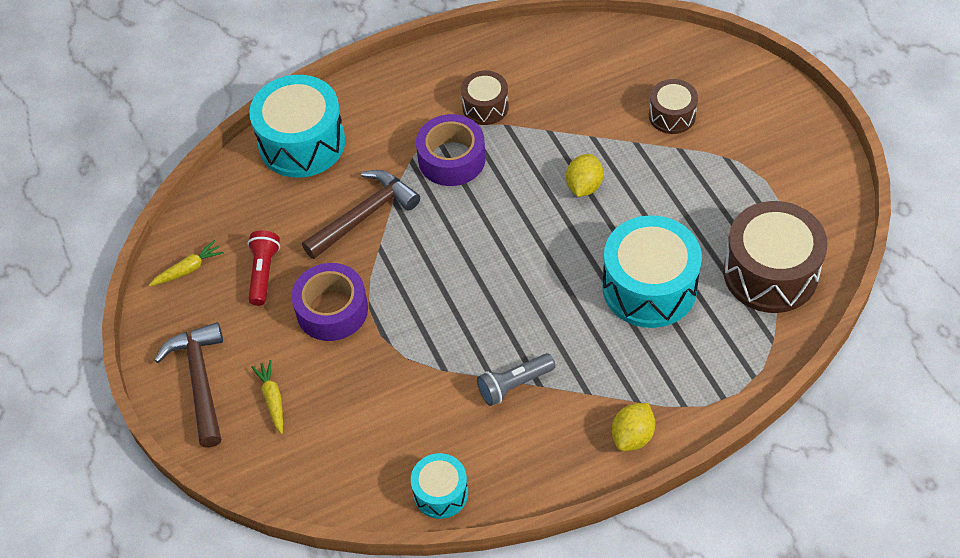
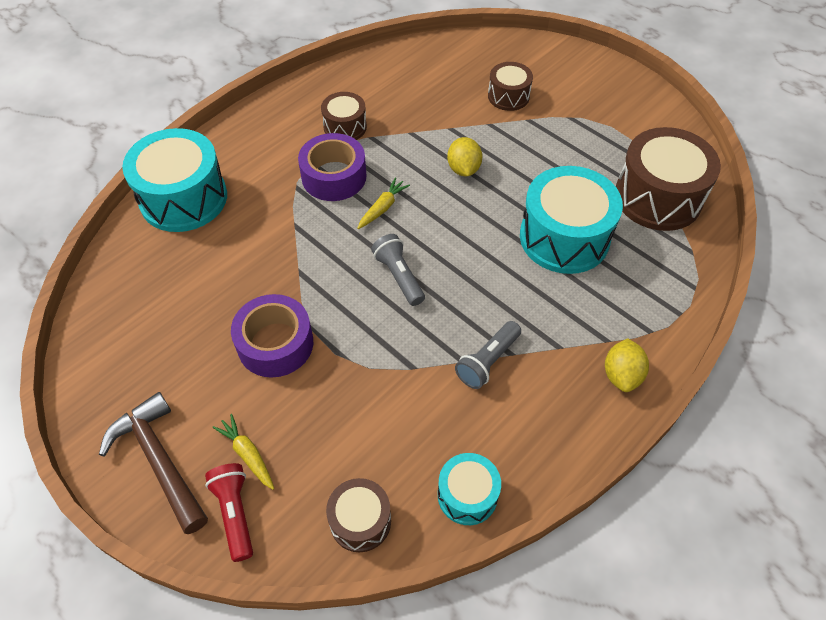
camera: 25 degrees left, 0 degrees up
(188, 269) = (106, 347): yellow carrot -> yellow carrot (382, 208)
(263, 273) = (189, 328): red flashlight -> red flashlight (235, 513)
(342, 483) = (360, 521): none -> brown drum
(364, 215) = (272, 246): brown hammer -> none
(469, 279) = (399, 276): none -> grey flashlight

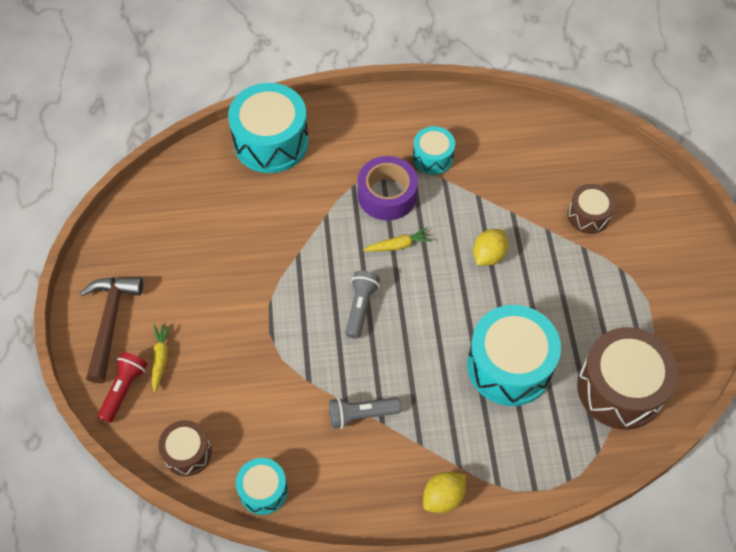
camera: 40 degrees right, 5 degrees up
(275, 344) = (238, 296): purple tape -> none
(345, 127) = (433, 157): brown drum -> turquoise drum

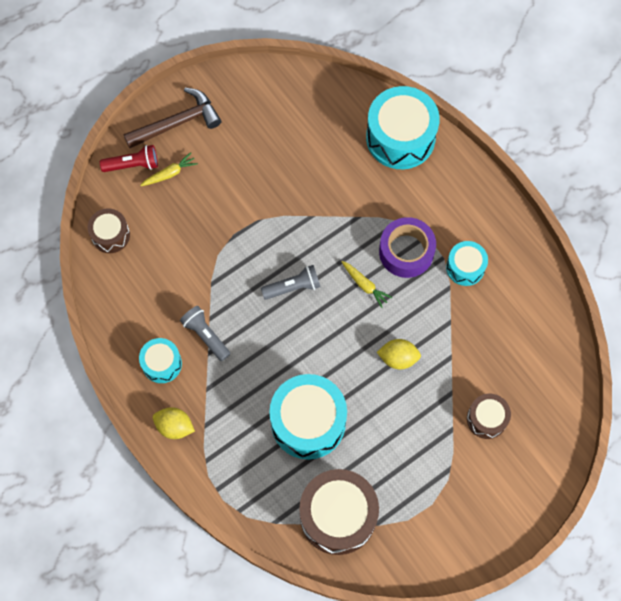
camera: 60 degrees right, 10 degrees up
(263, 490) = (111, 301): turquoise drum -> turquoise drum (162, 364)

